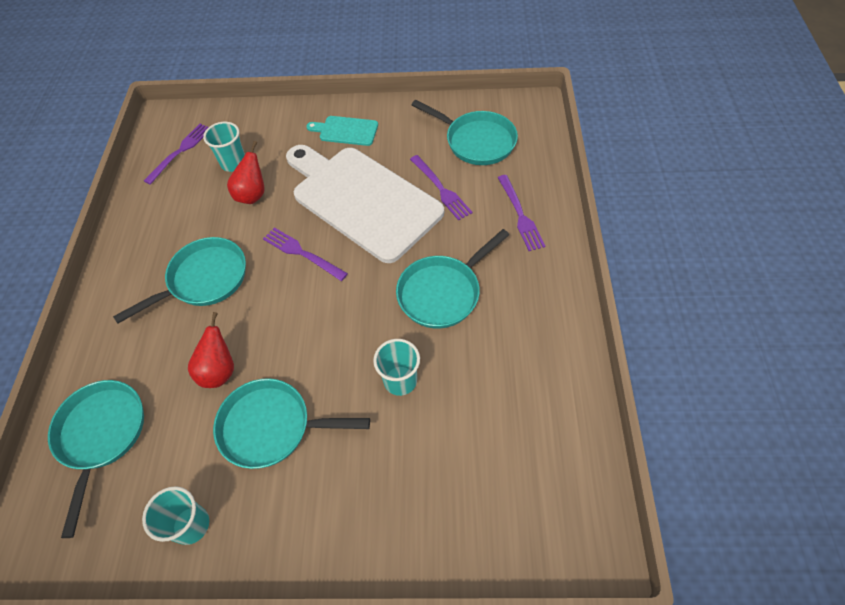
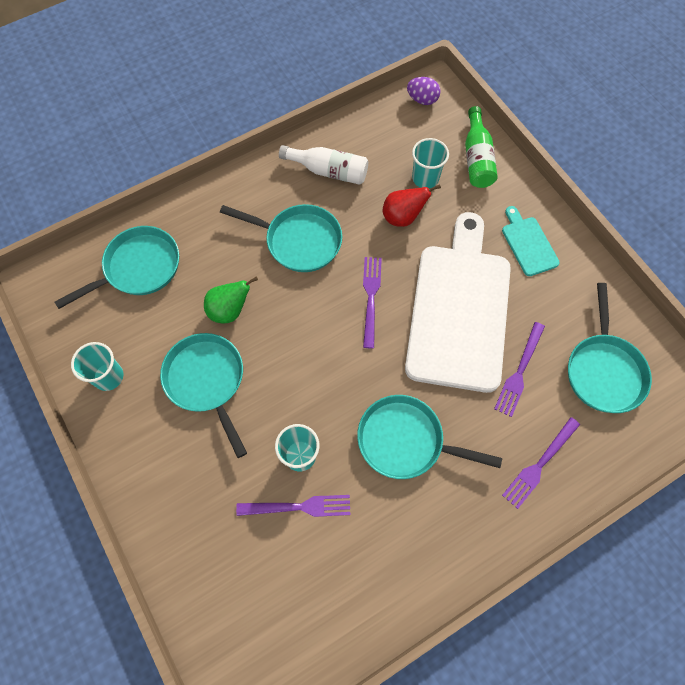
camera: 55 degrees right, 10 degrees up
(161, 224) = (329, 171): none -> white bottle
(165, 129) = (422, 99): none -> purple egg
(180, 151) = (408, 129): purple fork -> purple fork (299, 507)
(219, 371) = (230, 310): red pear -> green pear
(249, 123) = (477, 158): none -> green bottle

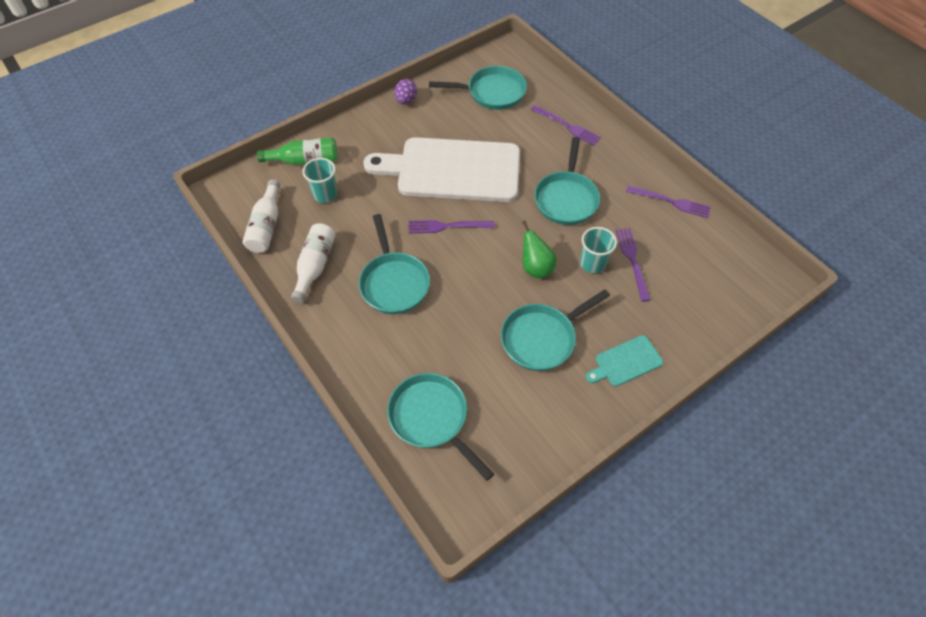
camera: 95 degrees left, 10 degrees down
(108, 376) = (551, 423): turquoise cup -> none
(230, 310) = (470, 329): green pear -> green pear (535, 267)
(299, 241) = (394, 283): turquoise pan -> turquoise pan turned 150 degrees clockwise
(384, 128) = (266, 226): none -> white bottle
(403, 217) = (366, 208): red pear -> none
(422, 99) = (235, 199): purple egg -> purple egg (406, 100)
(519, 372) = (500, 135): purple fork -> purple fork (671, 202)
(528, 243) = (390, 129): turquoise cutting board -> turquoise cutting board (625, 362)

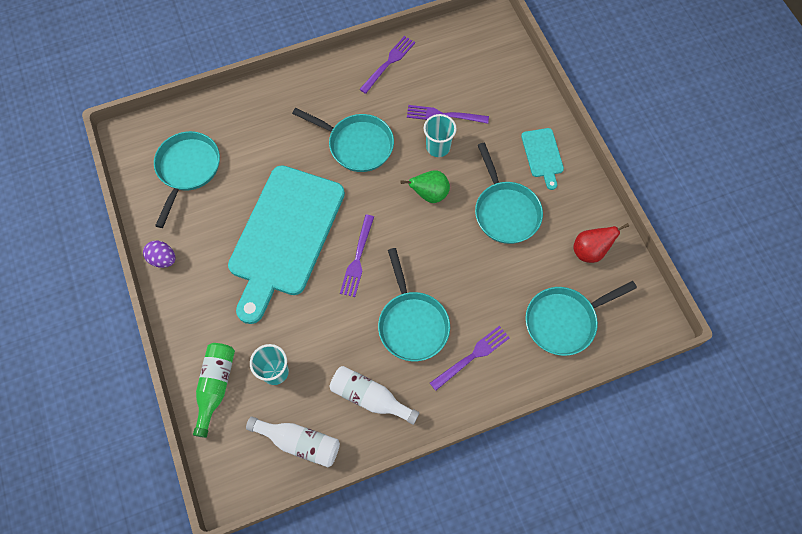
camera: 75 degrees left, 10 degrees up
(394, 283) = (412, 323): turquoise pan -> turquoise pan turned 75 degrees clockwise
(452, 170) = (285, 236): white cutting board -> turquoise cutting board
(523, 431) = (590, 251): none -> red pear
(567, 126) = (264, 114): purple fork -> purple fork (472, 356)

